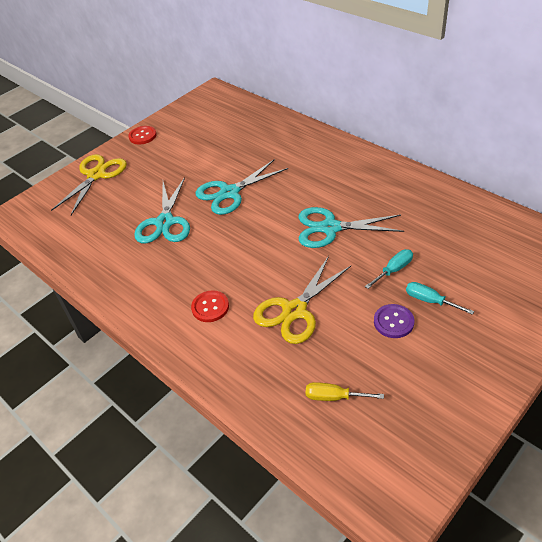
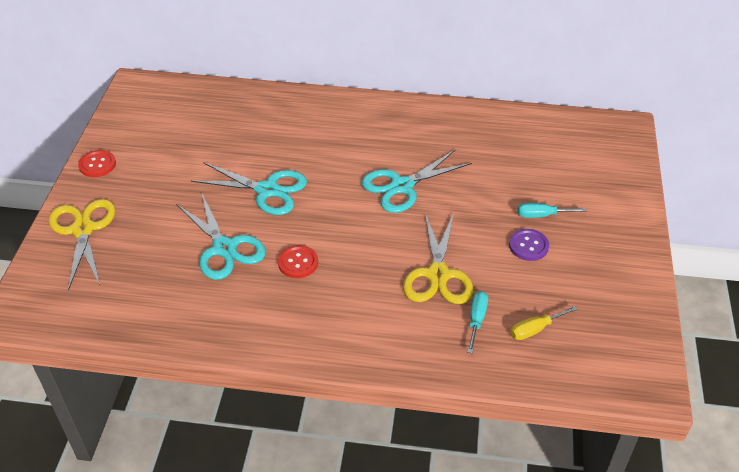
camera: 40 degrees left, 0 degrees up
(210, 307) = (356, 308): red button -> red button (298, 262)
(229, 193) = (267, 190): turquoise scissors -> turquoise scissors turned 90 degrees counterclockwise
(394, 270) = (491, 201): turquoise screwdriver -> turquoise screwdriver (476, 320)

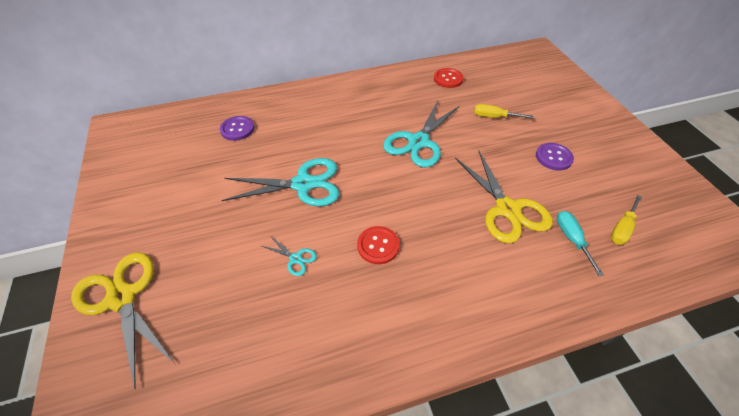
camera: 25 degrees left, 5 degrees up
(97, 164) = (108, 217): red button -> red button (448, 79)
(224, 248) = (295, 258): turquoise scissors -> turquoise scissors, size x0.44
(238, 120) = (237, 129): none -> purple button
(501, 186) = (494, 117): none -> yellow screwdriver
(541, 215) = (541, 130): turquoise screwdriver -> none

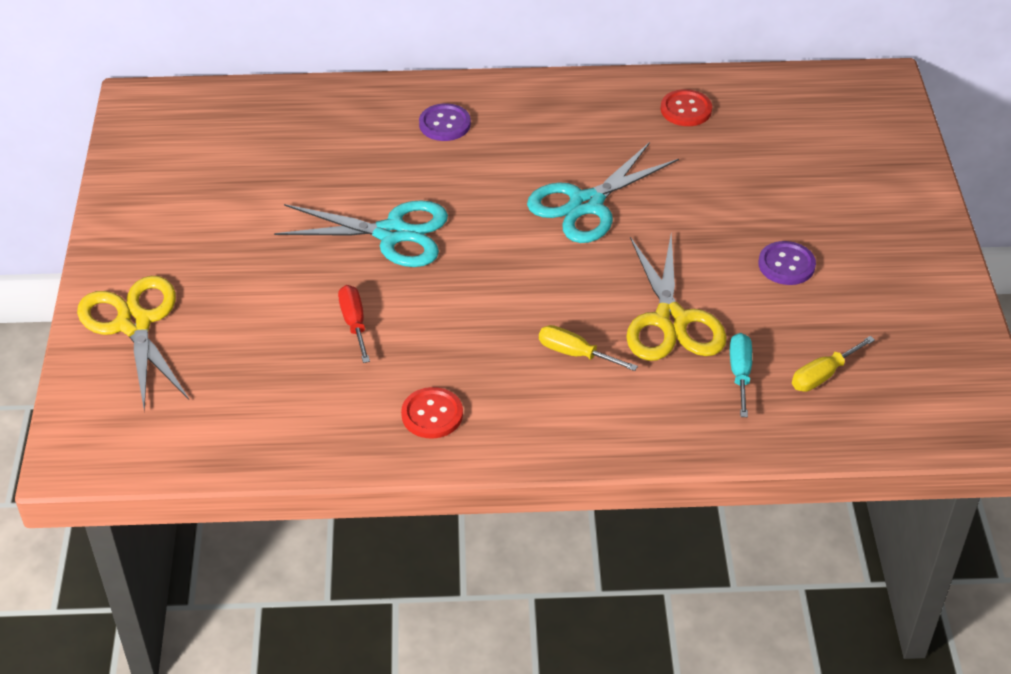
camera: 15 degrees right, 5 degrees down
(237, 129) = (316, 136): purple button -> purple button (444, 124)
(295, 258) = (354, 323): turquoise scissors -> red screwdriver
(378, 246) = (468, 329): red button -> red button (432, 414)
(494, 117) = (728, 187): yellow screwdriver -> yellow screwdriver (575, 353)

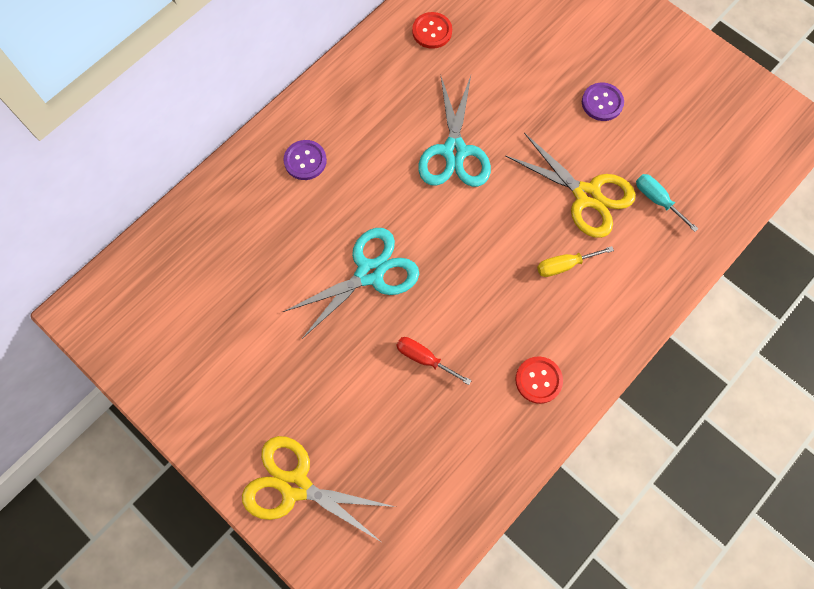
camera: 45 degrees left, 25 degrees up
(822, 375) = (695, 164): yellow screwdriver -> none

